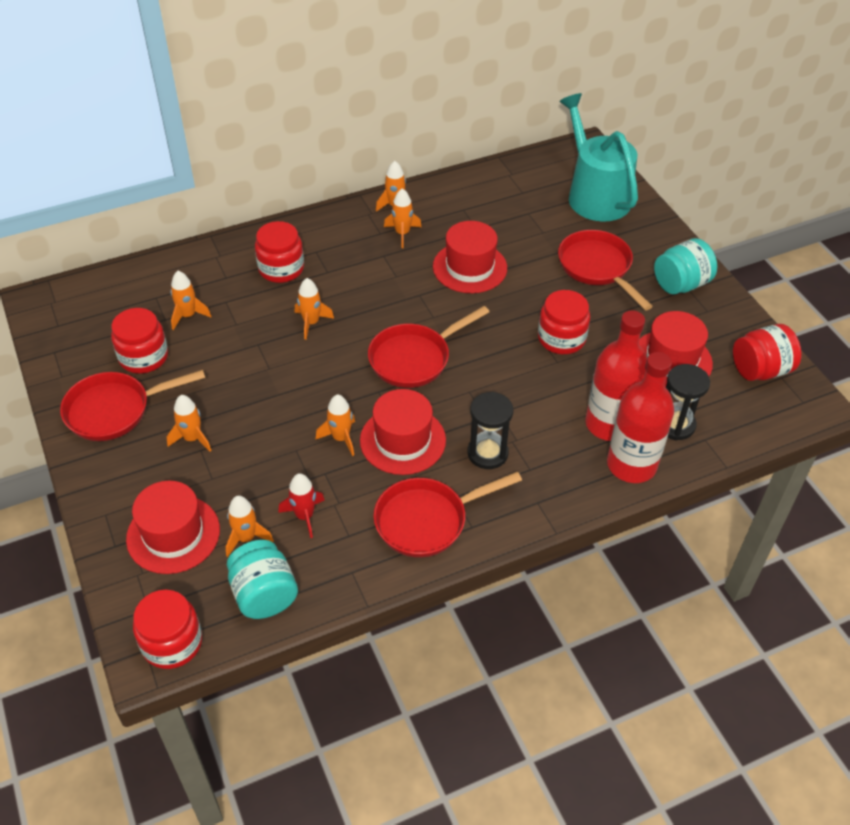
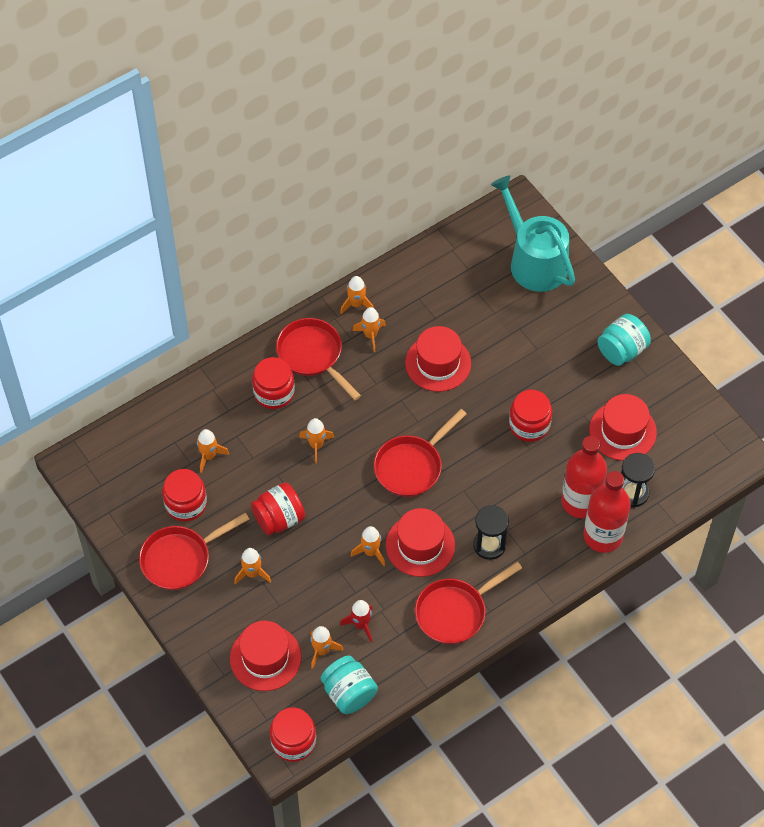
camera: 10 degrees left, 10 degrees up
(597, 268) = (548, 345): red pan -> red pan (313, 355)
(760, 370) = (695, 428): red jar -> red jar (279, 519)

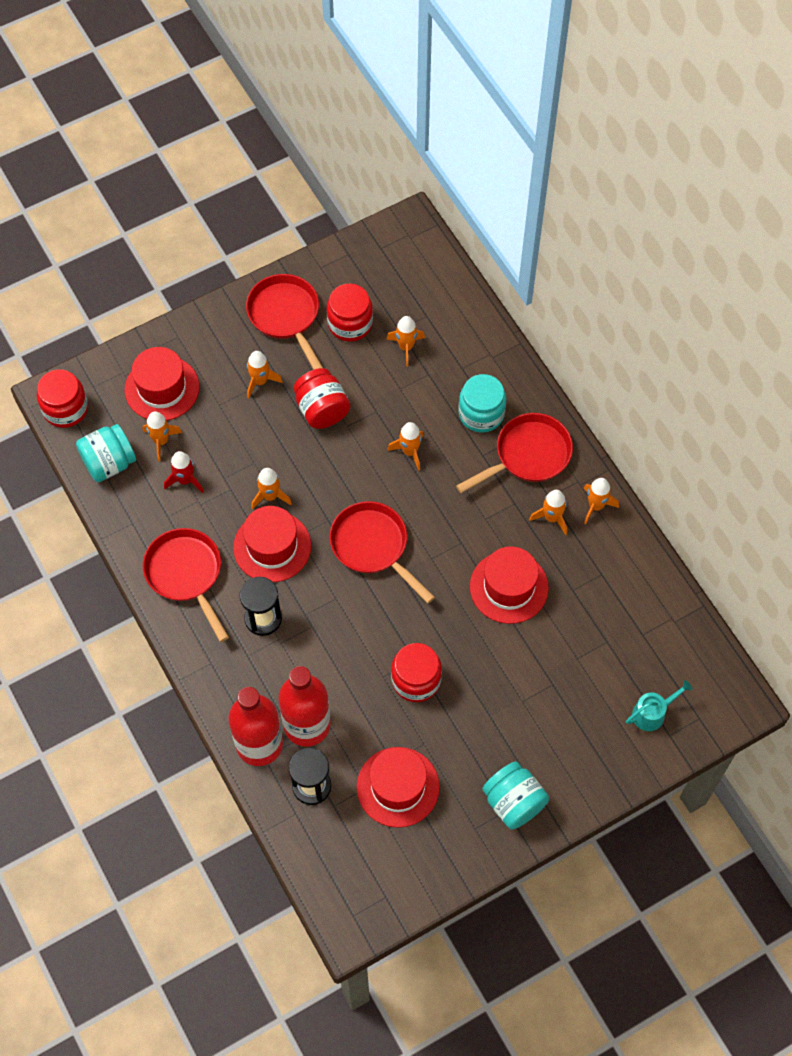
camera: 95 degrees right, 5 degrees up
(274, 392) = (481, 413): red jar -> turquoise jar
(534, 261) = (652, 713): turquoise watering can -> turquoise watering can, size x0.44

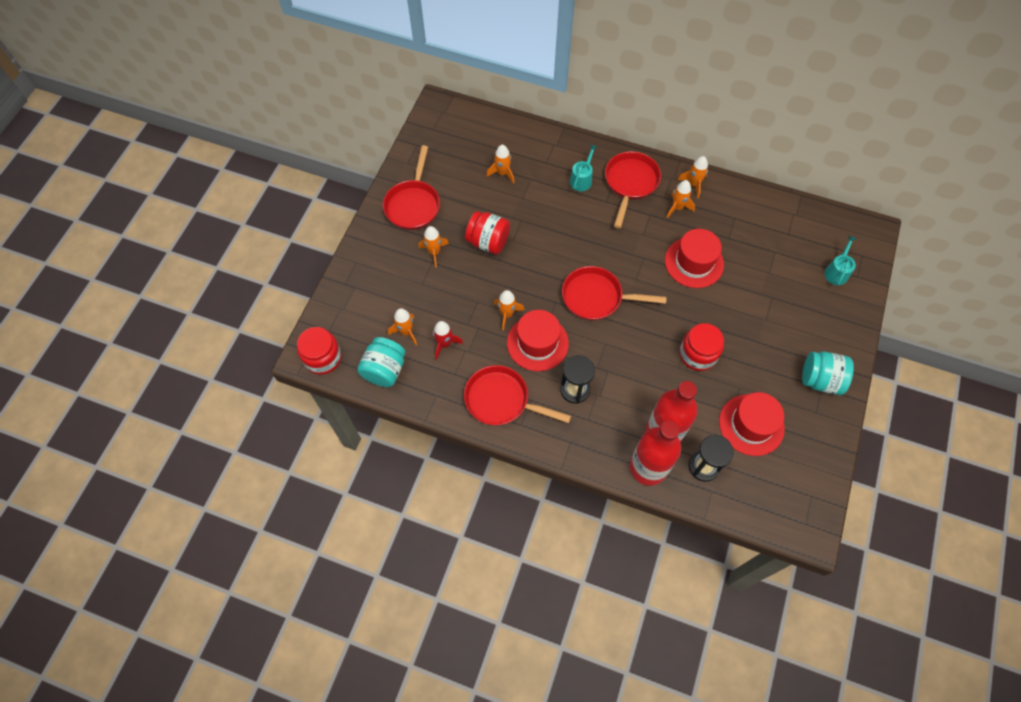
camera: 40 degrees left, 0 degrees up
(162, 388) = (375, 300): red hat -> none
(286, 316) = (413, 204): red pan -> red pan turned 105 degrees counterclockwise
(350, 323) = (456, 182): red jar -> none
(409, 451) = (563, 229): orange rocket -> none
(481, 413) = (582, 179): turquoise jar -> turquoise watering can

